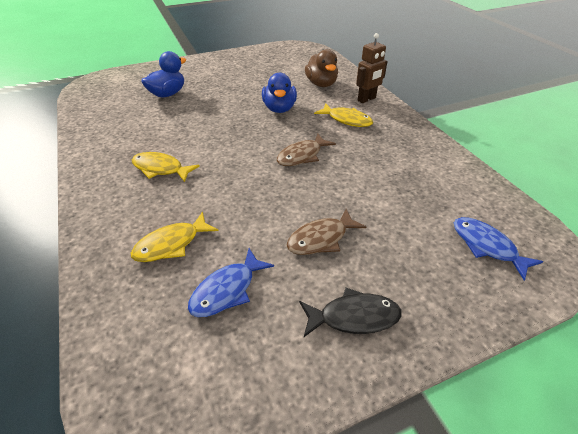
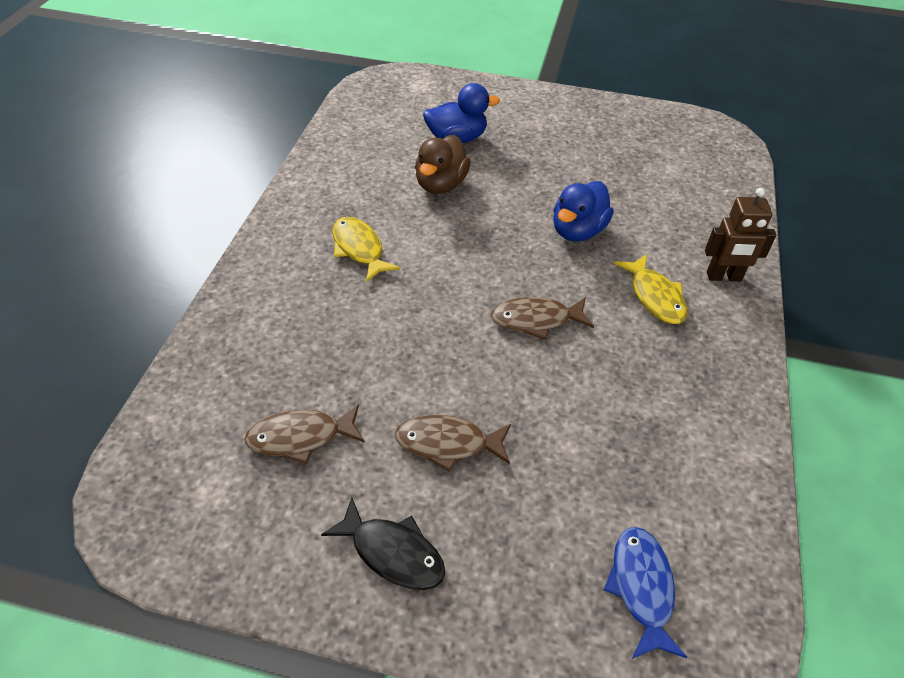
camera: 35 degrees right, 5 degrees up
(171, 244) = (293, 352): yellow fish -> none
(227, 290) = (300, 437): blue fish -> brown fish
(321, 84) = (680, 217): brown duck -> brown duck (441, 184)

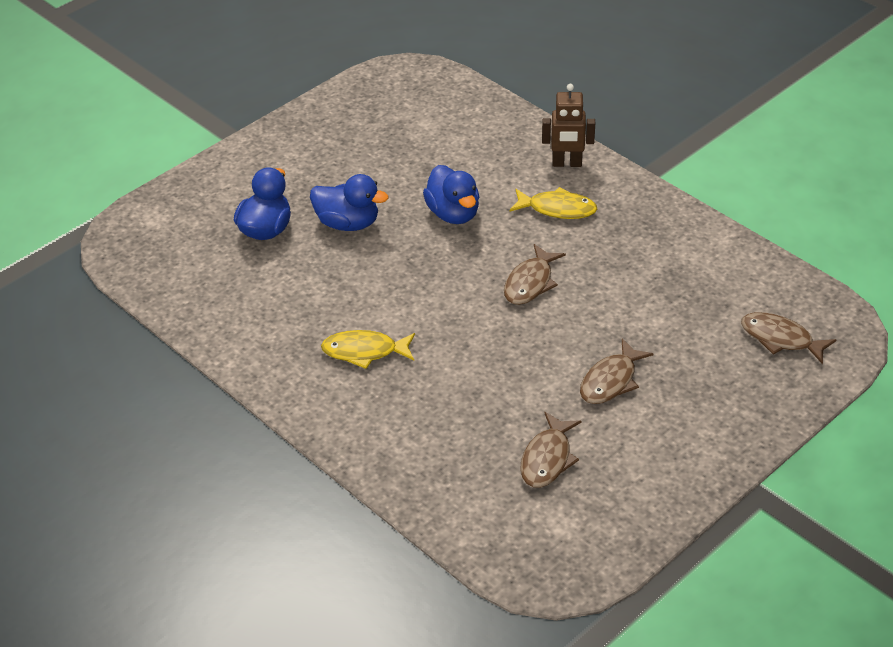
camera: 55 degrees left, 5 degrees down
(392, 553) = (680, 444): black fish -> none
(441, 184) = (323, 267): brown duck -> none
(505, 176) = (348, 223): none -> blue duck
(641, 588) = (781, 339): blue fish -> brown fish
(724, 277) = (567, 163): brown robot -> brown robot turned 60 degrees clockwise

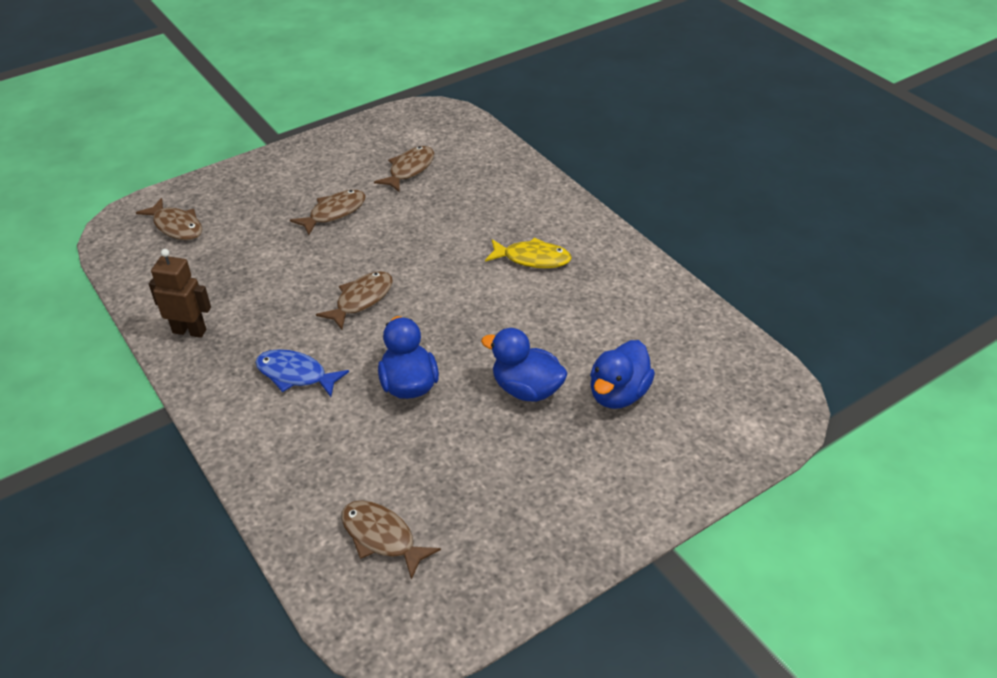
camera: 170 degrees left, 0 degrees up
(435, 115) = (382, 537): none -> brown fish
(557, 209) = (295, 375): yellow fish -> blue fish
(567, 163) = (254, 433): brown robot -> brown robot (189, 331)

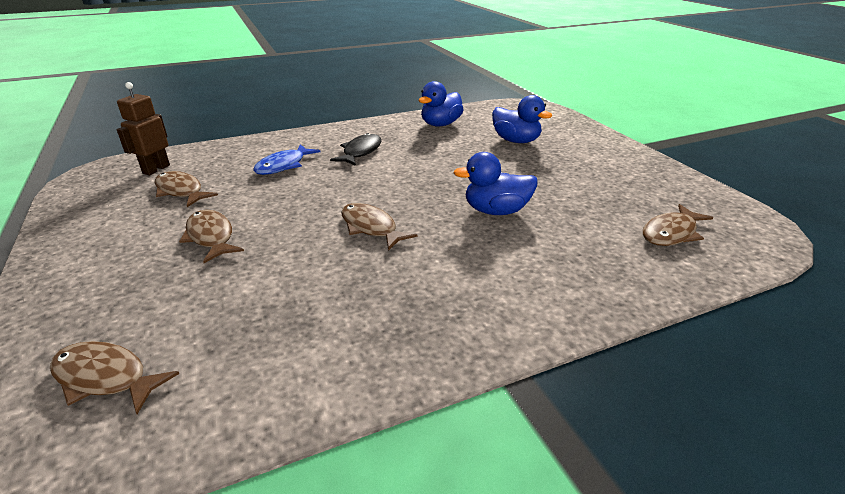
camera: 80 degrees left, 10 degrees down
(176, 226) = (105, 378): brown fish -> brown fish turned 120 degrees counterclockwise
(189, 331) = (367, 356): brown robot -> brown robot (156, 169)
(295, 375) = (471, 271): blue fish -> blue fish (283, 166)
(526, 389) = (507, 167): blue duck -> blue duck (440, 124)
(532, 259) = (360, 152): yellow fish -> black fish

